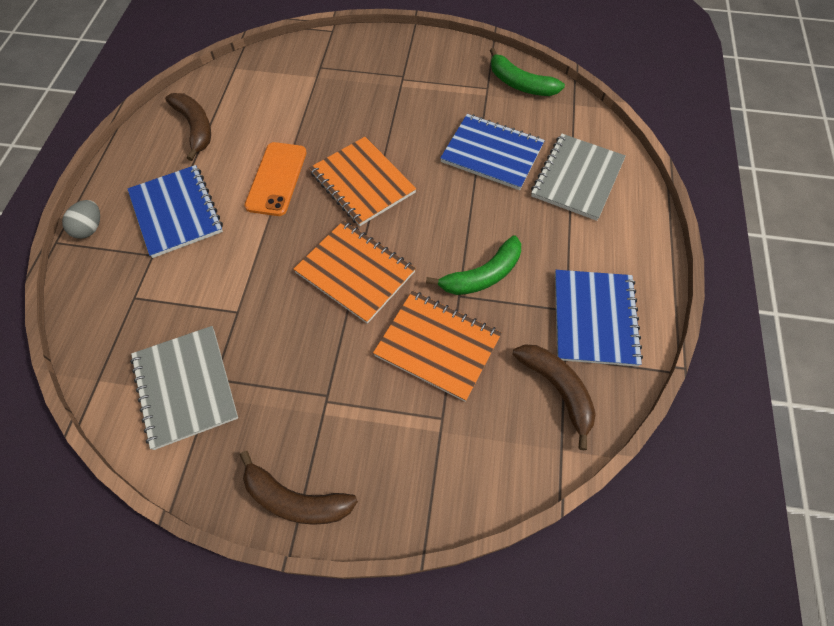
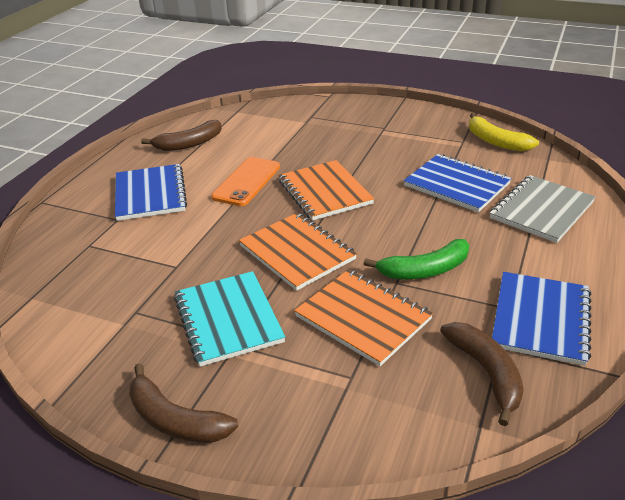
camera: 15 degrees right, 25 degrees down
(90, 228) = (73, 196): grey egg -> none
(185, 387) = (106, 314): grey notebook -> none
(195, 128) = (189, 144): brown banana -> brown banana turned 75 degrees clockwise
(310, 371) = (228, 319): none -> turquoise notebook
(520, 84) = (496, 141): green banana -> yellow banana

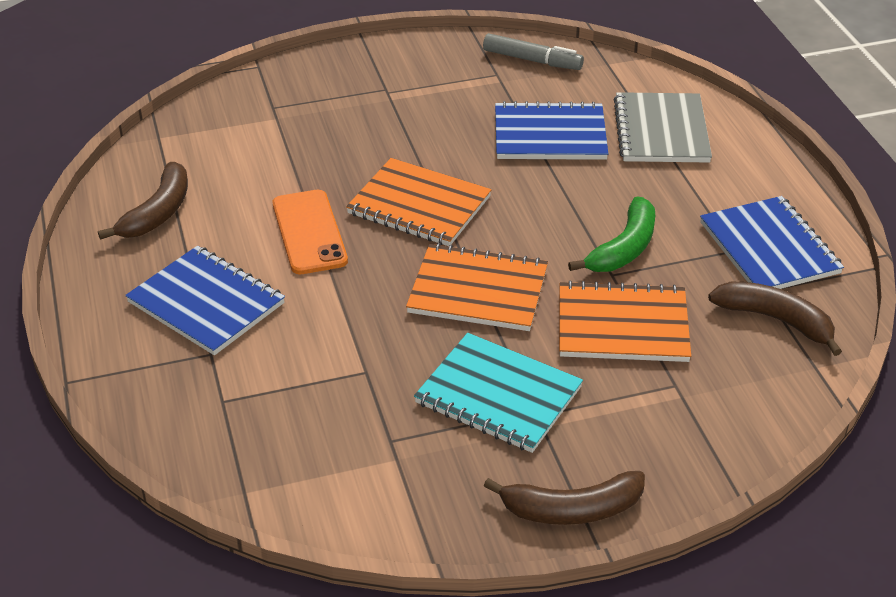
camera: 40 degrees left, 5 degrees up
(496, 141) = (532, 60): yellow banana -> grey marker

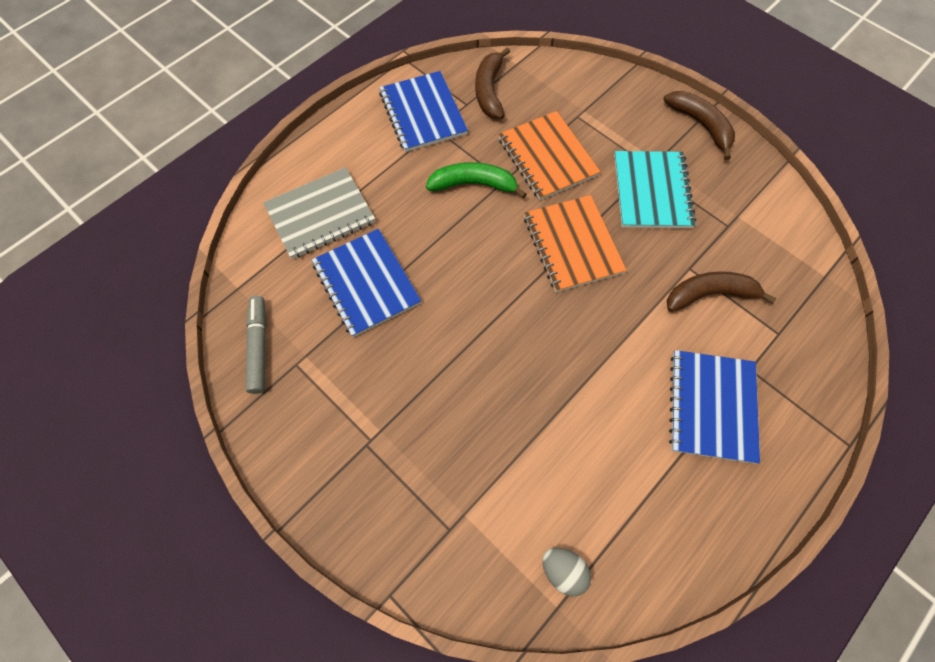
camera: 120 degrees left, 25 degrees up
(158, 212) = (650, 522): brown banana -> brown banana (710, 294)
(179, 150) = (563, 571): none -> grey egg
(309, 232) = (591, 385): orange phone -> none
(419, 205) = (509, 327): orange notebook -> none
(769, 248) = (423, 113): blue notebook -> blue notebook turned 60 degrees counterclockwise

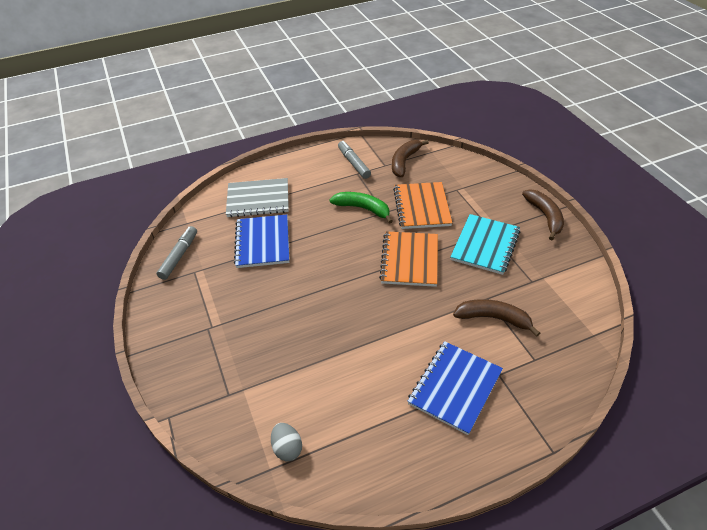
camera: 25 degrees right, 20 degrees down
(423, 113) = (354, 163): blue notebook -> grey marker

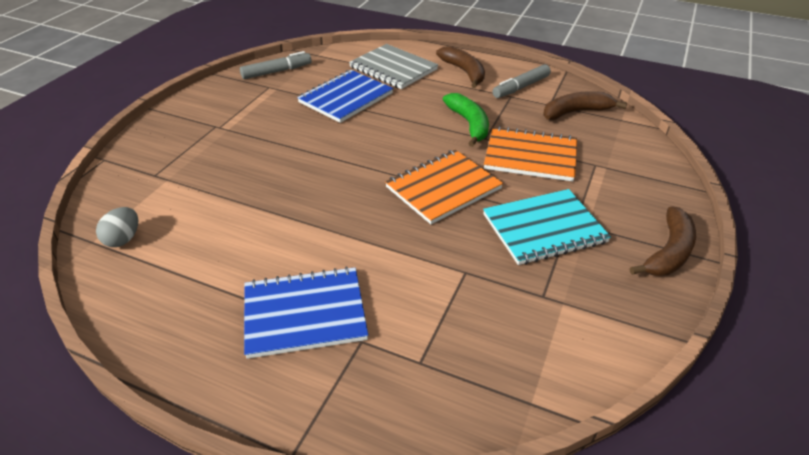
camera: 45 degrees right, 5 degrees down
(354, 163) = (521, 87): grey marker -> grey marker turned 150 degrees counterclockwise
(422, 207) = (530, 156): orange notebook -> orange notebook turned 60 degrees clockwise
(493, 318) = (441, 293): brown banana -> brown banana (464, 72)

